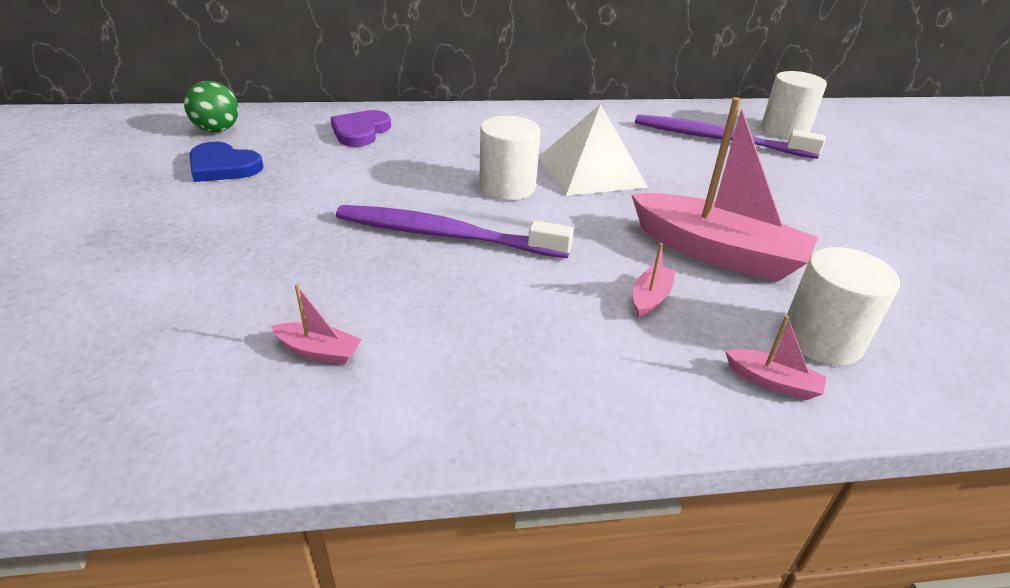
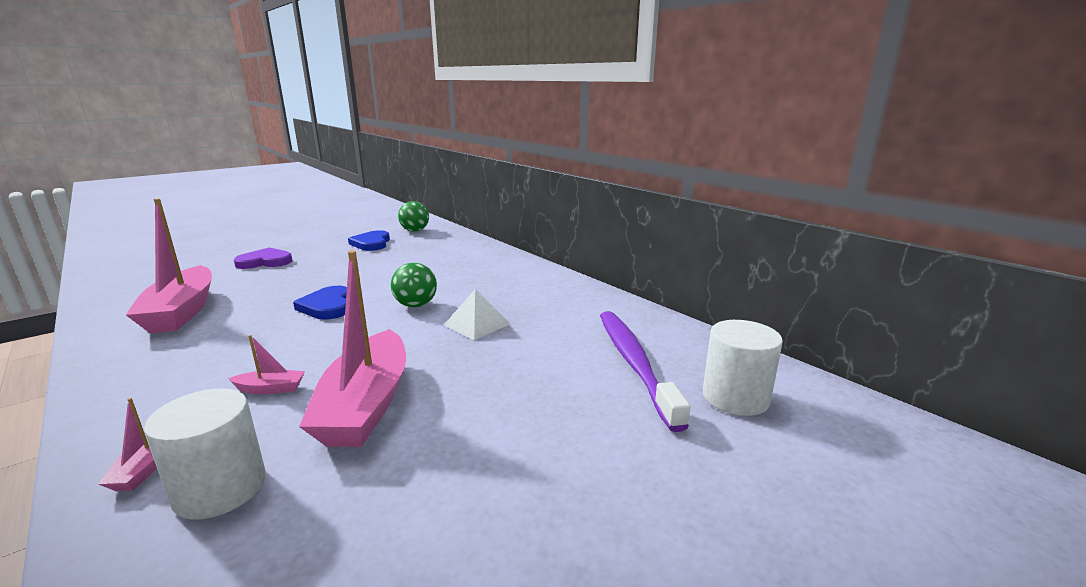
camera: 60 degrees right, 15 degrees down
(318, 351) = (182, 311): pink boat -> pink boat, size x2.44
(360, 131) = (454, 253): purple heart -> purple heart (265, 262)
(446, 235) = (327, 306): purple toothbrush -> blue heart
(507, 187) = (416, 305): white cylinder -> green ball
(591, 171) = (477, 324): white pyramid -> white pyramid, size x0.60

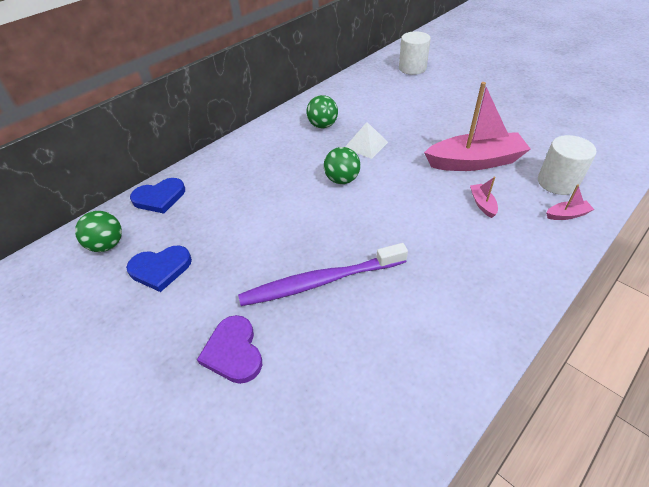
camera: 95 degrees left, 25 degrees up
(182, 311) = (399, 337): pink boat -> none
(327, 306) = (357, 229): blue heart -> blue heart (159, 197)
(540, 302) = (322, 125): none -> green ball
(634, 363) = (393, 90): purple toothbrush -> purple toothbrush (321, 281)

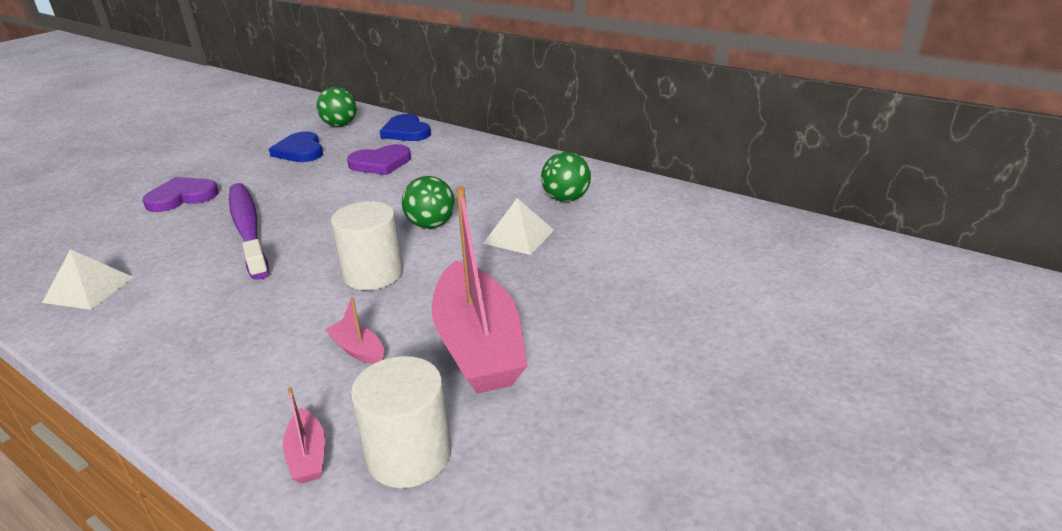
camera: 80 degrees right, 15 degrees down
(223, 210) = (380, 163): none -> purple heart
(408, 378) = (89, 289): none -> white pyramid
(412, 68) = (816, 268): white cylinder -> white cylinder (373, 274)
(482, 204) = (358, 350): pink boat -> pink boat turned 120 degrees counterclockwise

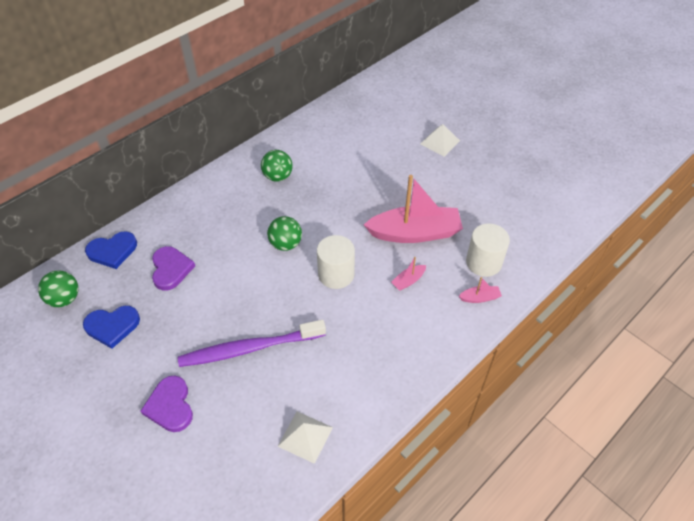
camera: 80 degrees left, 20 degrees up
(518, 236) = (316, 204): white pyramid -> white pyramid (439, 142)

